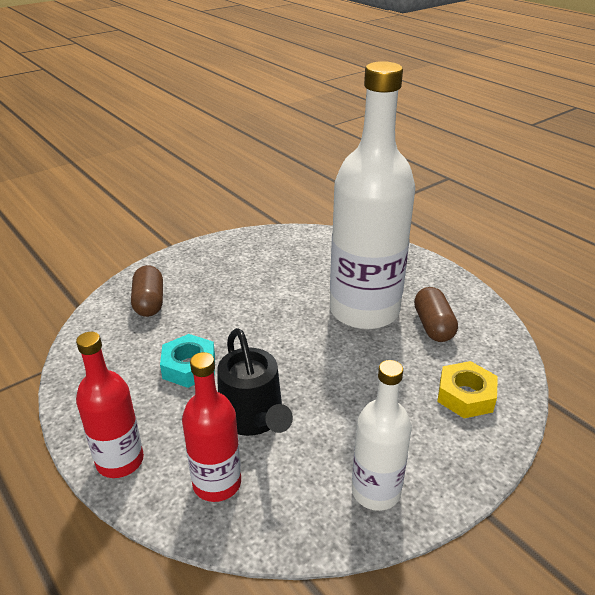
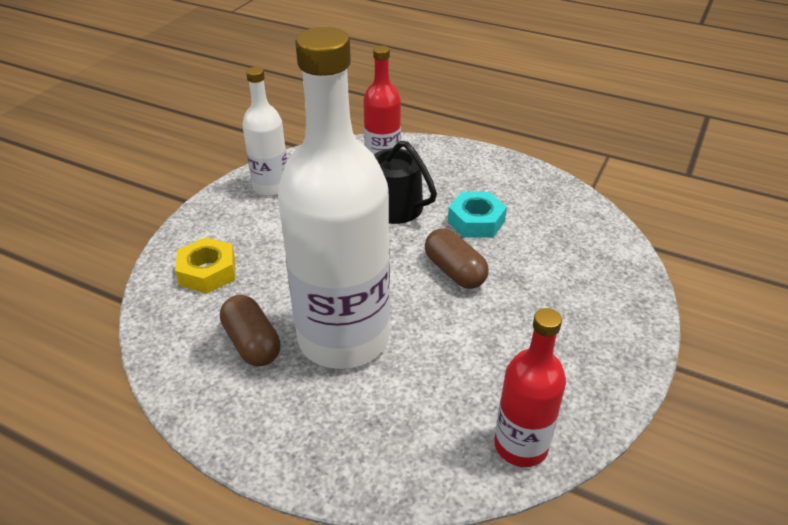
camera: 155 degrees right, 5 degrees up
(120, 461) = (457, 155): red bottle -> red bottle (521, 445)
(149, 302) = (587, 268): brown capsule -> brown capsule (454, 271)

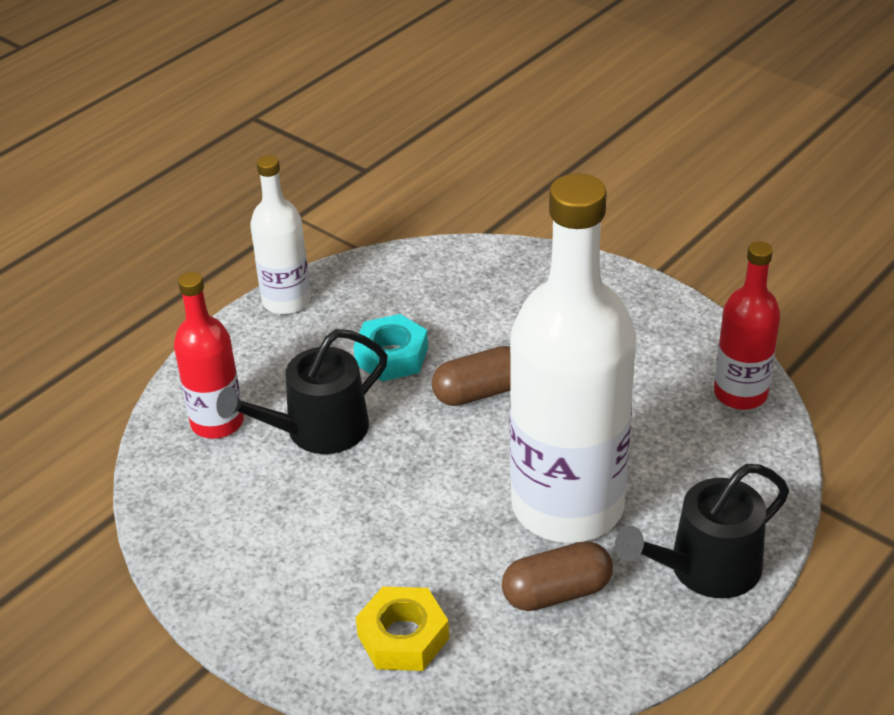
camera: 75 degrees left, 0 degrees up
(271, 187) = (222, 554): white bottle -> white bottle (286, 301)
(287, 436) = (705, 568): none -> black watering can

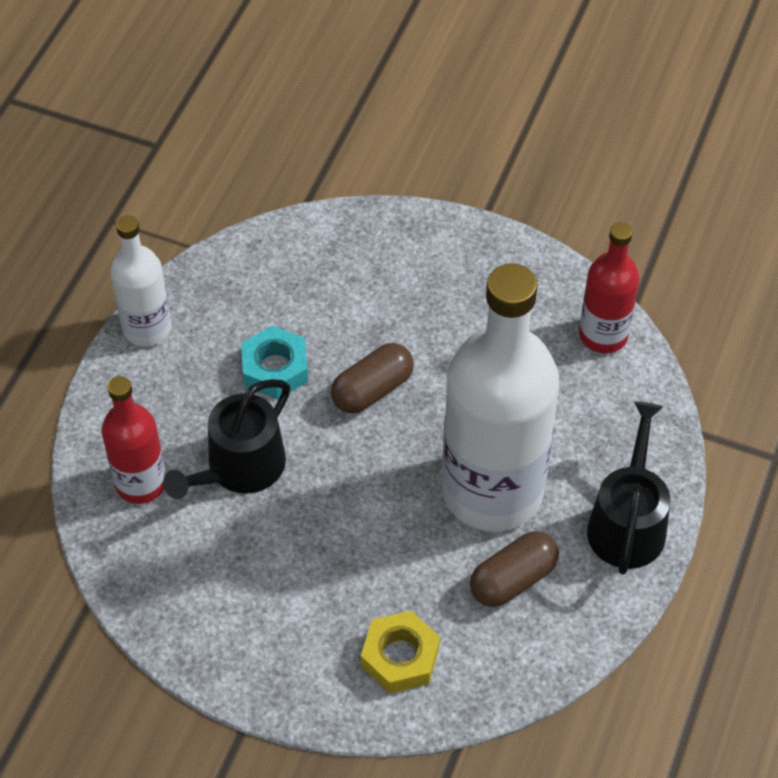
camera: 20 degrees left, 15 degrees up
(705, 568) = (627, 523): black watering can -> black watering can turned 150 degrees clockwise

